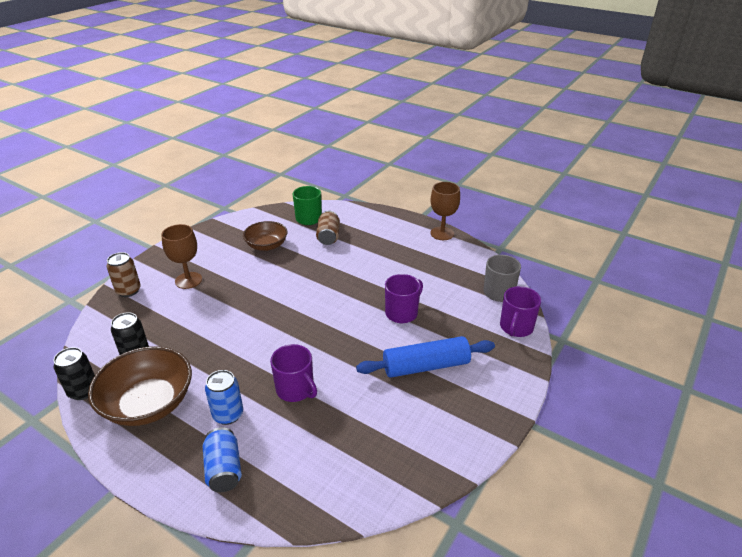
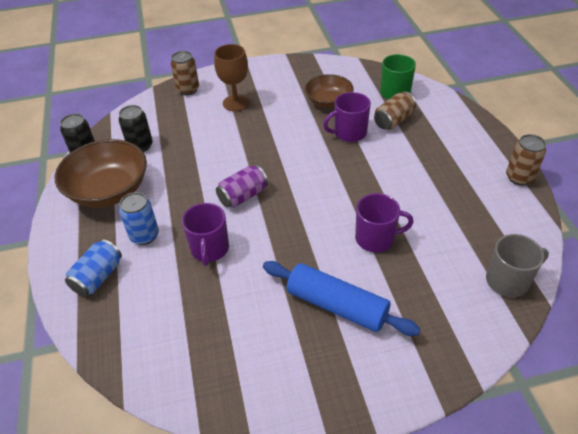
camera: 45 degrees right, 10 degrees up
(277, 340) = (243, 196): none -> purple can
(442, 233) = (519, 177): brown goblet -> brown can
(516, 327) = (479, 332): purple mug -> purple mug (349, 133)

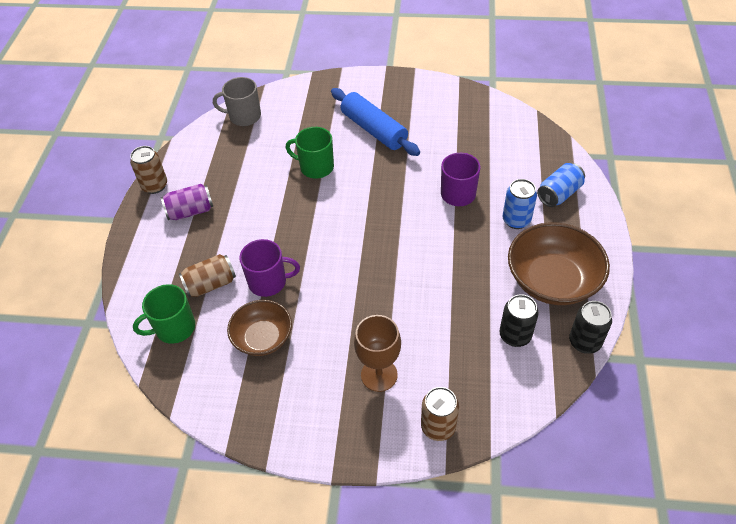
camera: 160 degrees left, 5 degrees up
(243, 196) = (413, 236): purple can -> purple can (190, 211)
(376, 238) = (315, 167): purple mug -> green mug

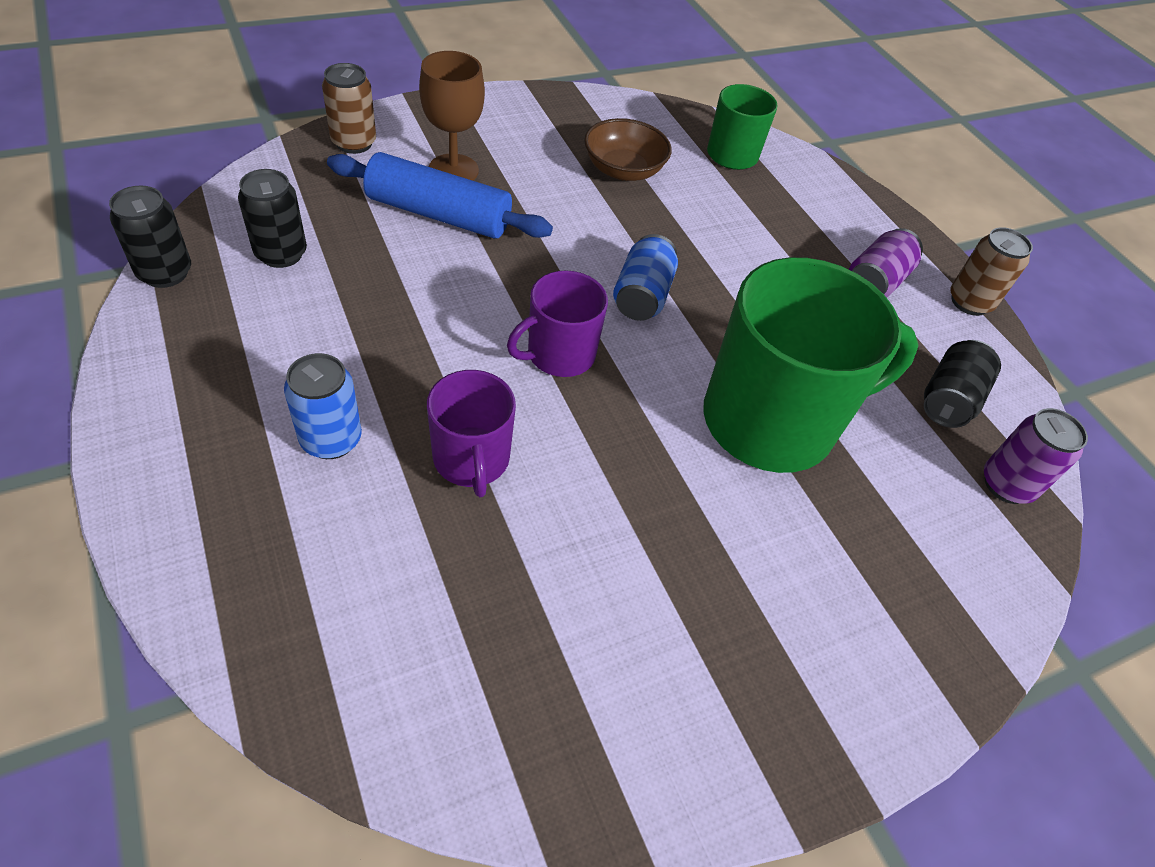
camera: 140 degrees right, 0 degrees up
(210, 284) = (743, 204): brown can -> none
(226, 150) = (949, 399): none -> black can
(244, 116) = (1006, 484): grey mug -> purple can
(269, 282) = (674, 226): purple mug -> purple mug (559, 354)
(315, 167) = (772, 421): green mug -> green mug, size x1.90
(374, 130) = (739, 556): blue rolling pin -> blue rolling pin (438, 214)
(552, 280) = (234, 347): brown bowl -> none
(559, 194) = (249, 535): blue can -> blue can (642, 296)

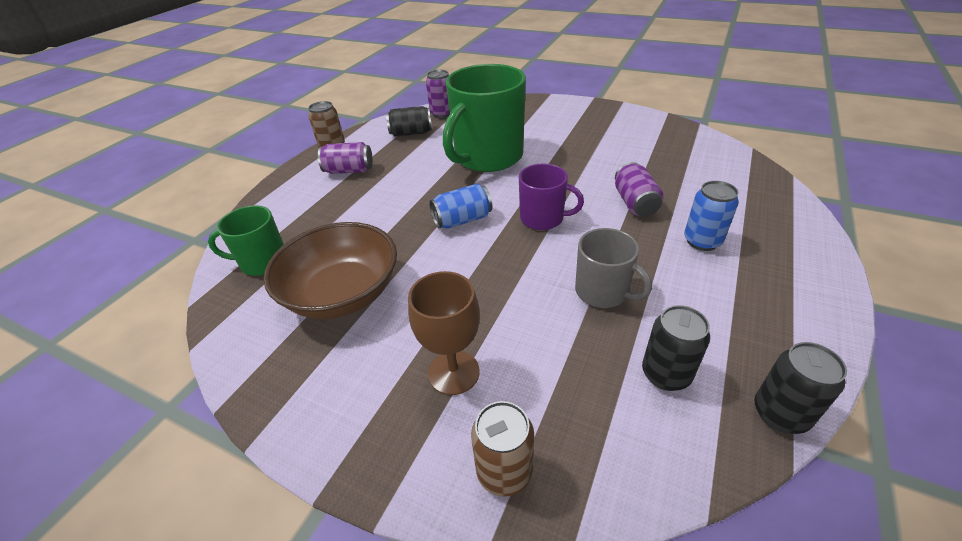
camera: 120 degrees left, 10 degrees down
(398, 298) = (603, 292): none -> grey mug
(438, 214) = (512, 337): blue rolling pin -> none
(472, 460) = (635, 203): purple mug -> purple can
(623, 170) = (342, 293): brown bowl -> brown bowl, size x1.59
(772, 421) = (487, 157): green mug -> green mug turned 90 degrees counterclockwise

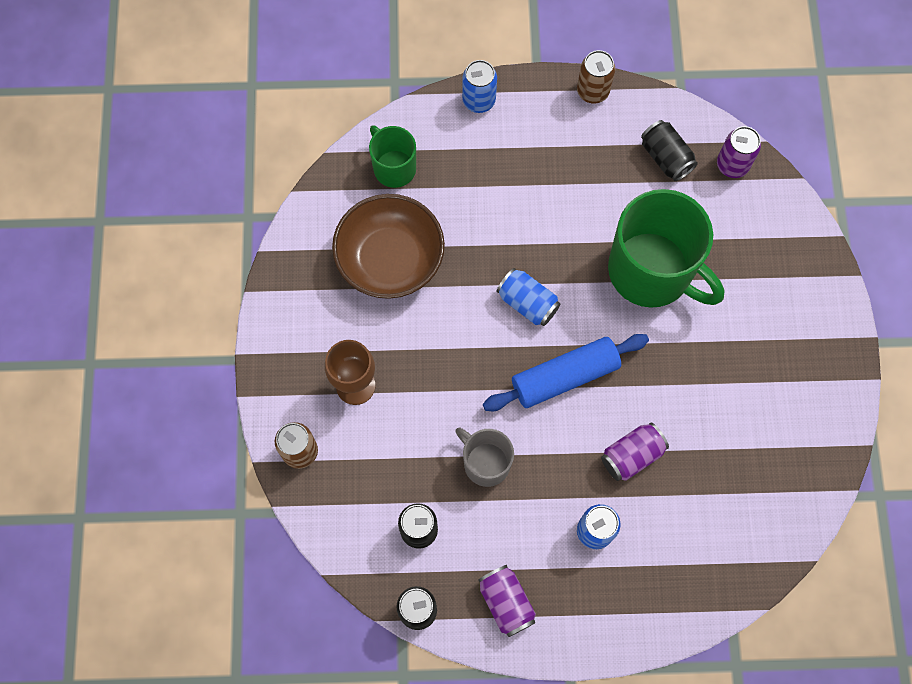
camera: 60 degrees right, 30 degrees up
(272, 197) = (479, 101): none -> blue can
(349, 170) = (557, 142): purple can -> purple can (506, 602)
(487, 157) = (652, 271): green mug -> green mug turned 150 degrees counterclockwise
(543, 218) = (564, 376): purple mug -> blue rolling pin
(603, 292) = (485, 462): grey mug -> grey mug turned 120 degrees clockwise

